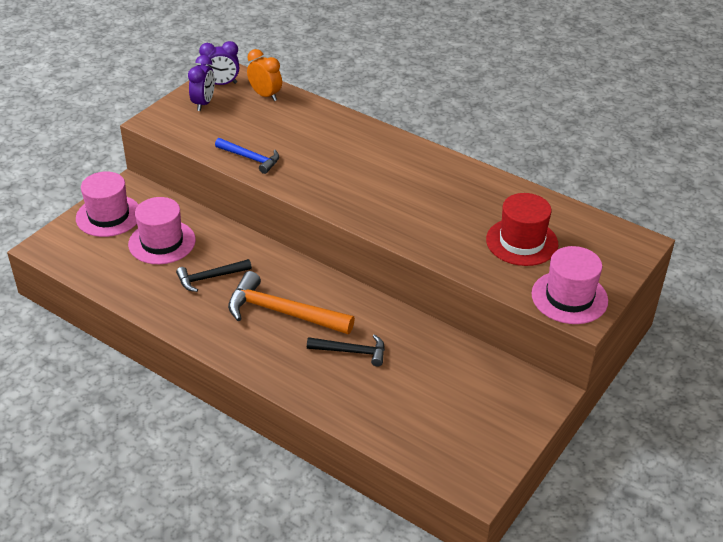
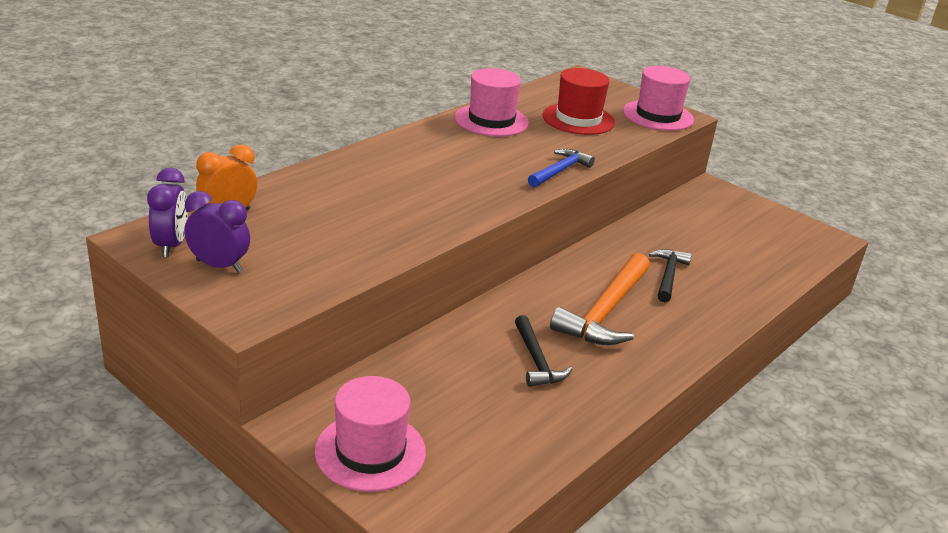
camera: 85 degrees left, 10 degrees down
(162, 242) = (452, 398): pink hat -> pink hat (491, 120)
(250, 158) = (384, 243): blue hammer -> blue hammer (559, 171)

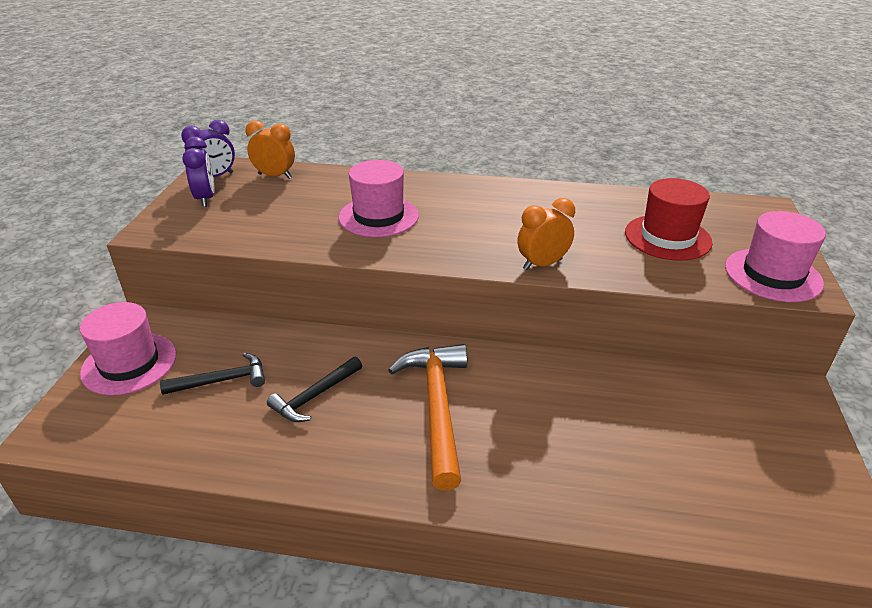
camera: 60 degrees right, 5 degrees up
(491, 120) = (580, 203): pink hat -> pink hat (378, 216)
(559, 171) = (542, 264): blue hammer -> orange clock
(606, 312) = (436, 408): orange hammer -> orange hammer turned 90 degrees clockwise
(668, 275) = (556, 425): black hammer -> black hammer (222, 380)

